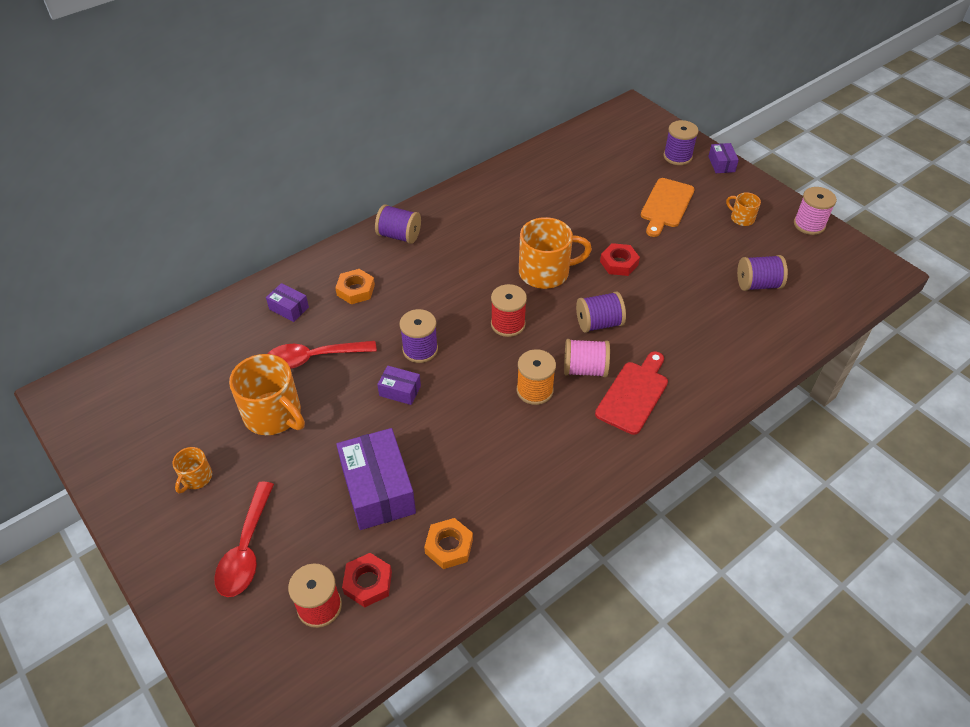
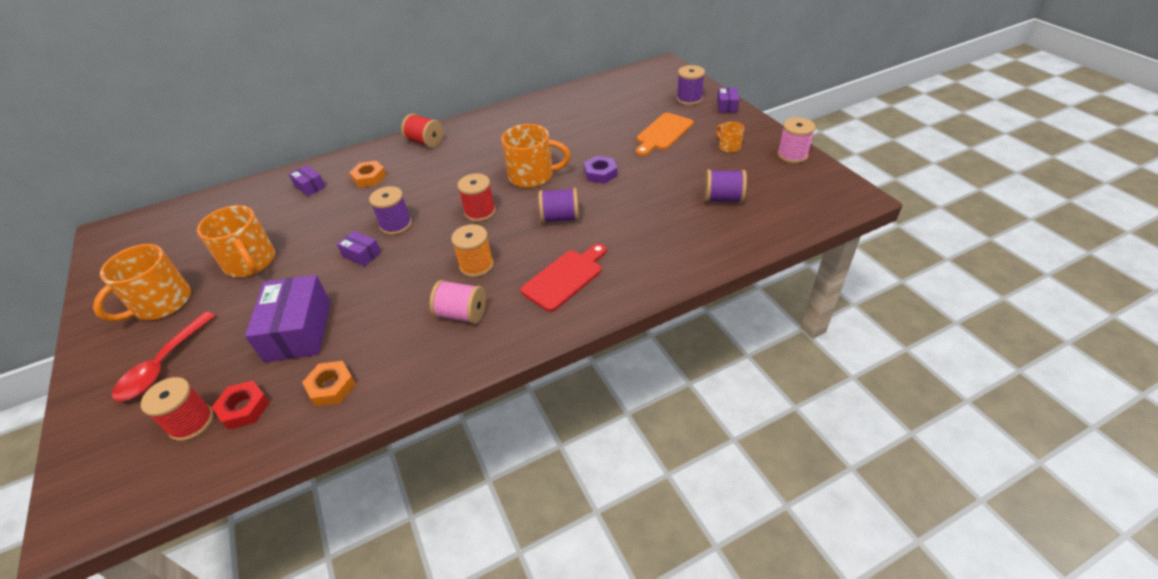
camera: 15 degrees right, 5 degrees down
(196, 478) = (161, 304): orange mug -> orange mug, size x1.99
(313, 358) = (307, 224): red spoon -> none
(399, 236) = (425, 142): purple spool -> red spool
(585, 369) = (530, 253): pink spool -> pink spool (462, 314)
(619, 263) = (600, 173): red nut -> purple nut

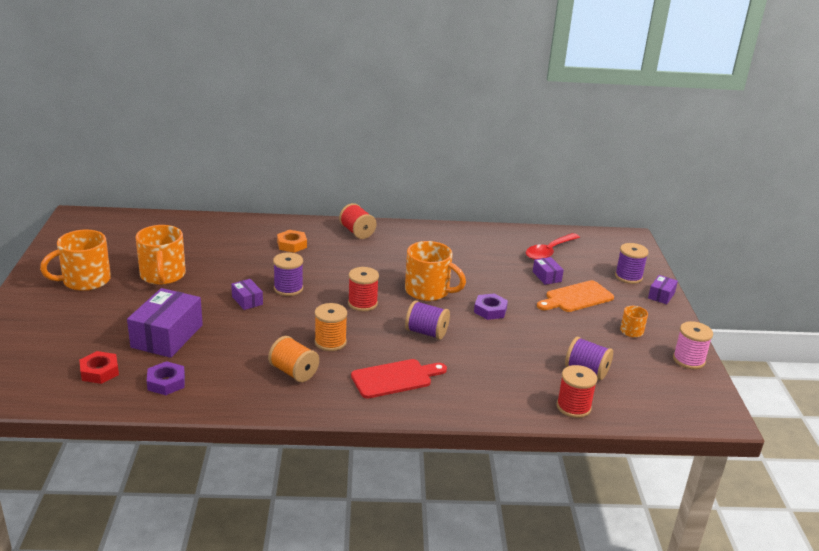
camera: 20 degrees right, 15 degrees down
(163, 365) = (63, 322): red spoon -> red spoon (549, 252)
(191, 422) = (61, 366): red spool -> red spool (573, 407)
(310, 186) = (241, 235): purple box -> purple box (546, 276)
(331, 387) = (166, 382): orange nut -> purple nut
(462, 314) = (294, 372): pink spool -> orange spool

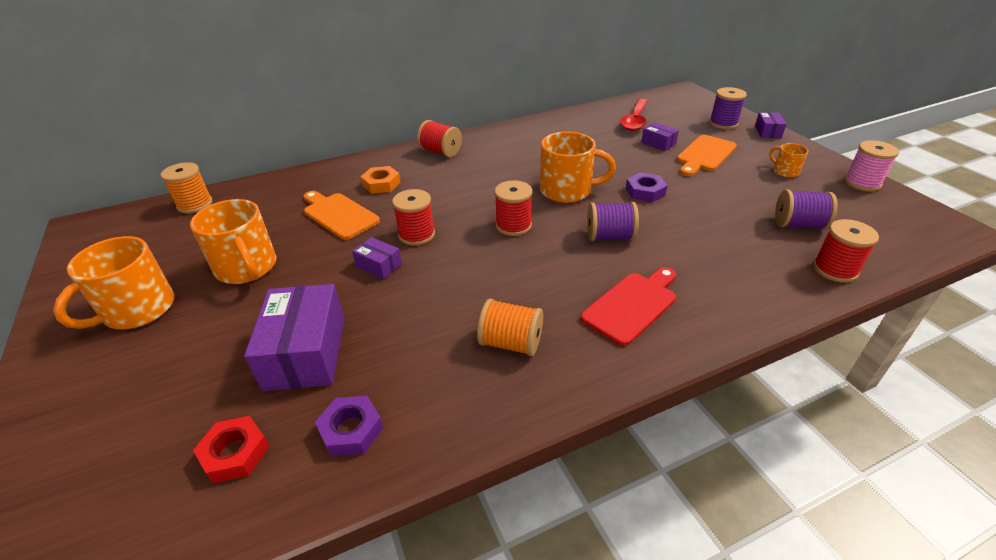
camera: 20 degrees left, 10 degrees up
(245, 258) = (339, 215): none -> orange cutting board
(288, 288) = (416, 235): purple spool -> red spool
(330, 342) = (519, 285): orange spool -> orange spool (195, 204)

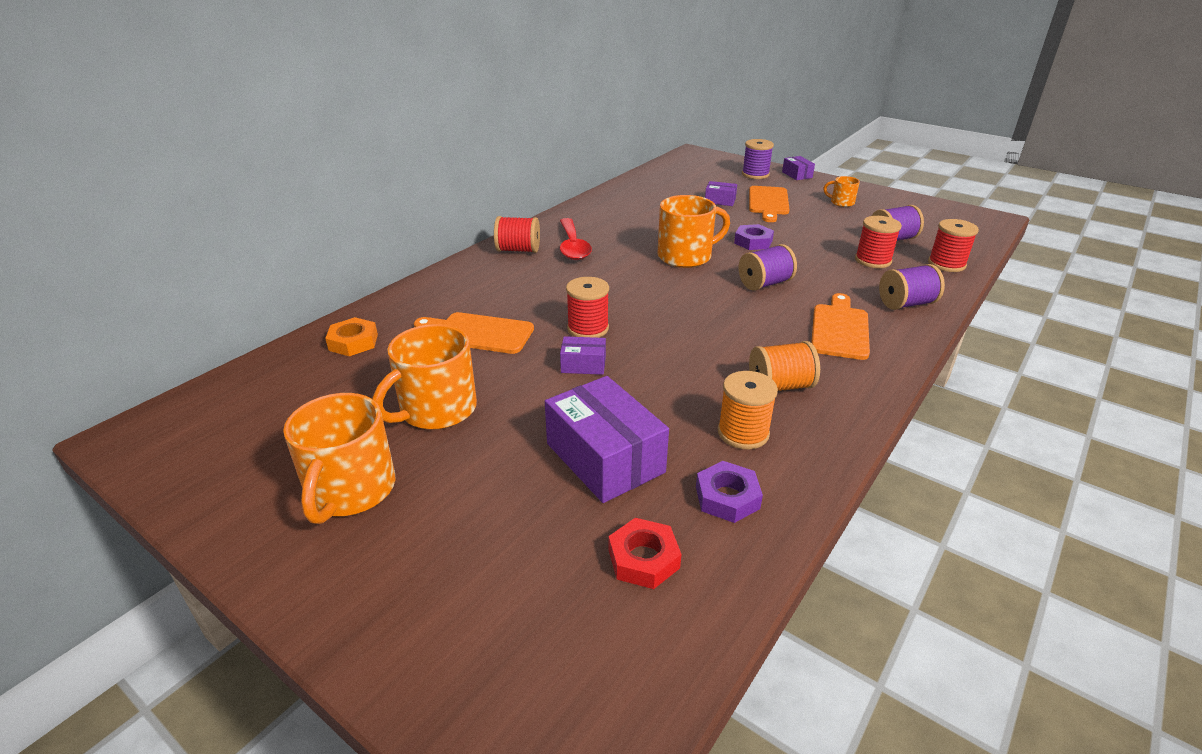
camera: 30 degrees left, 5 degrees down
(195, 204) = (273, 370): orange spool -> orange spool (743, 433)
(247, 268) = (436, 410): orange mug -> orange mug turned 105 degrees clockwise
(381, 184) = (490, 294): orange nut -> orange nut (353, 342)
(513, 225) = (672, 296): red spool -> red spool (873, 260)
(632, 305) = (840, 329): red cutting board -> orange cutting board
(635, 121) = (678, 185): red spoon -> red spoon (573, 246)
(734, 300) = (906, 304): none -> purple spool
(862, 183) = (902, 200): pink spool -> none

